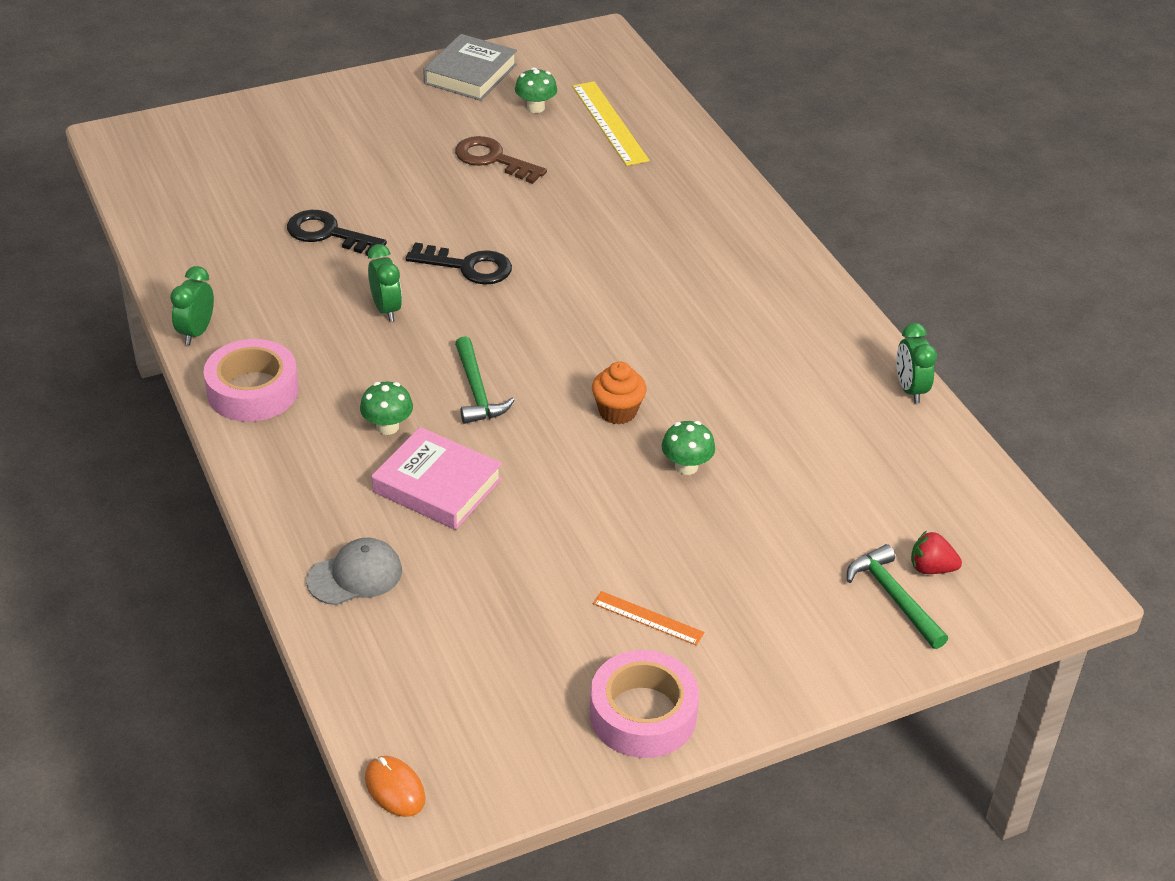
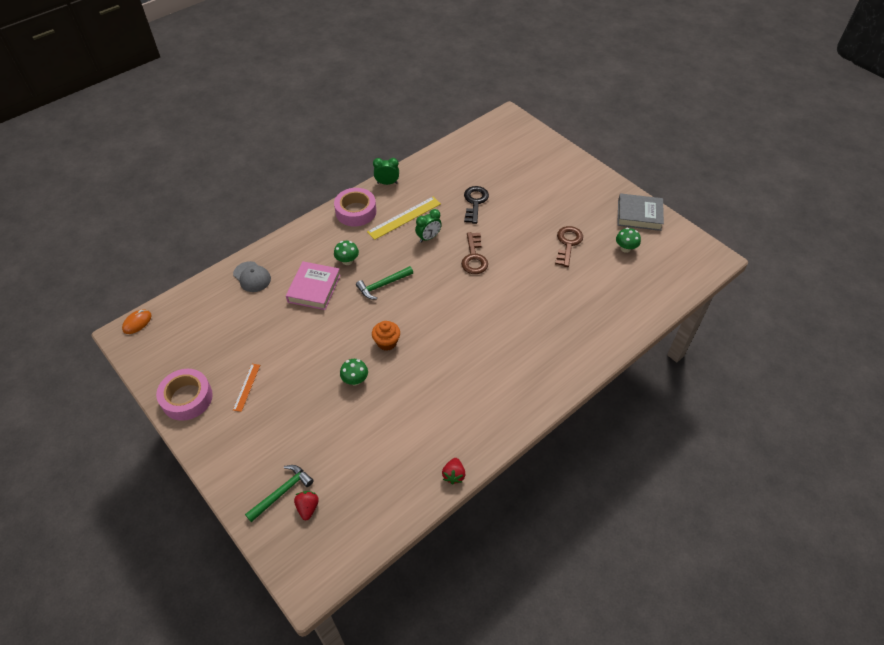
camera: 75 degrees right, 10 degrees up
(468, 267) = (474, 258): black key -> brown key
(609, 123) = (631, 282): yellow ruler -> yellow ruler (404, 217)
(910, 389) = (453, 475): green clock -> red strawberry

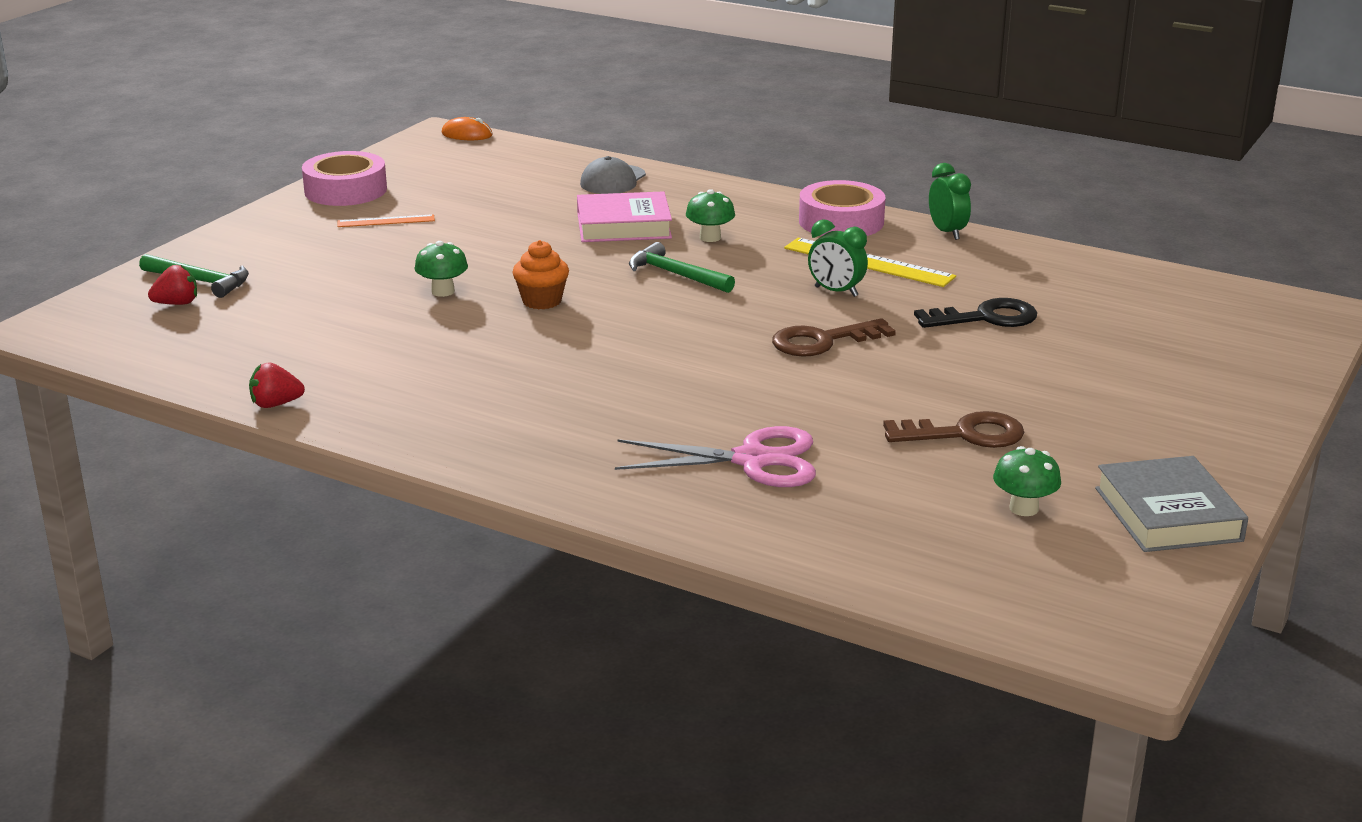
camera: 70 degrees right, 25 degrees down
(567, 311) = (752, 460): none -> pink scissors

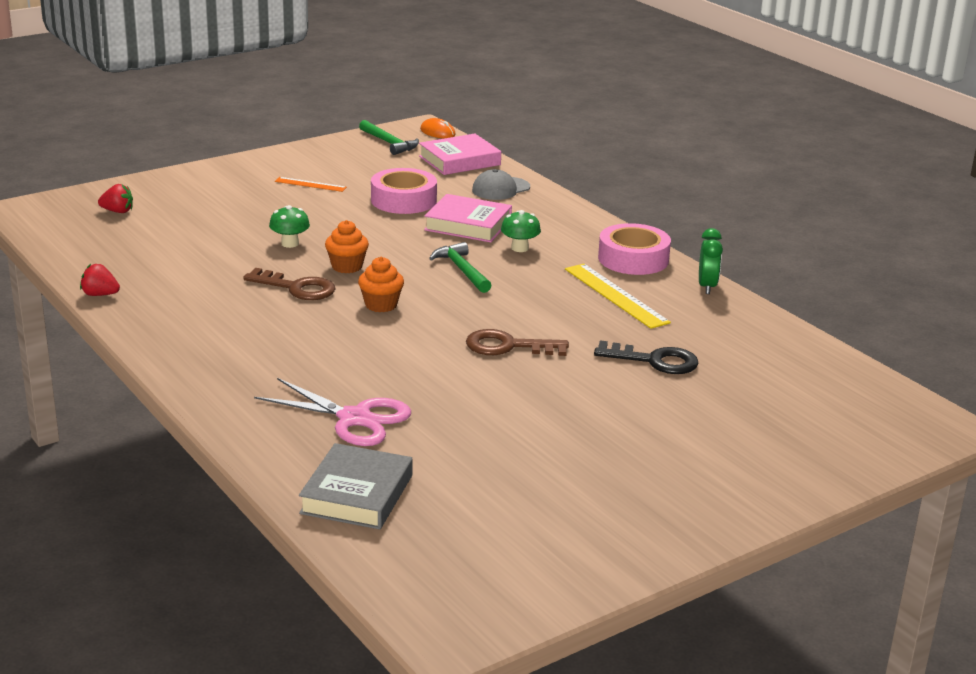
camera: 25 degrees right, 0 degrees up
(200, 281) = (148, 200): green hammer -> green hammer (389, 143)
(345, 190) = (309, 156): pink tape -> pink tape (403, 200)
(530, 160) = (459, 160): none -> pink book
(632, 333) = (381, 305): none -> orange cupcake
(836, 292) = (563, 312): green clock -> none
(965, 434) = (529, 444): brown key -> brown key (297, 288)
(1024, 508) = (504, 511): green mushroom -> none
(1168, 514) = (608, 549): grey book -> grey book (357, 494)

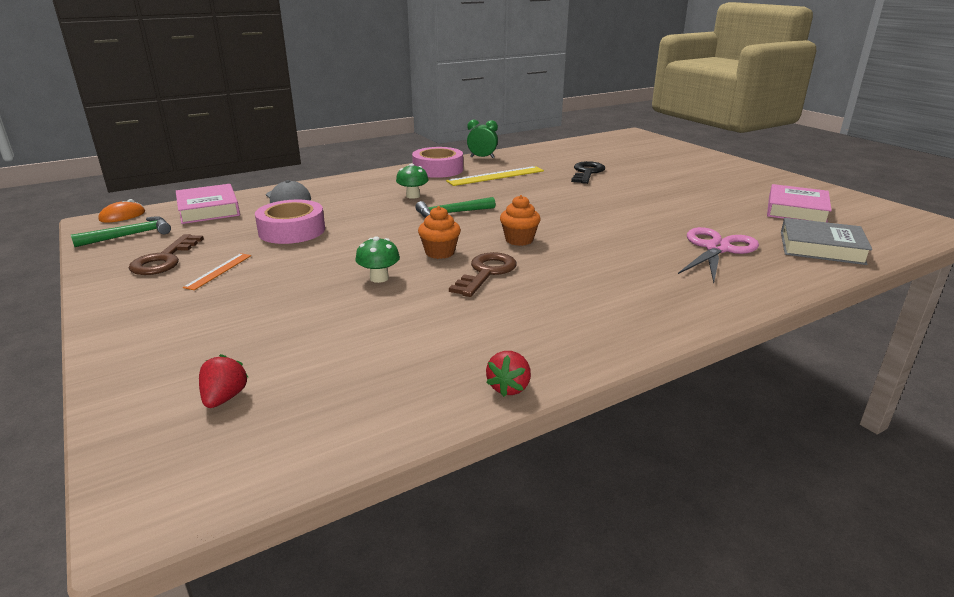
camera: 85 degrees left, 0 degrees up
(468, 225) = (360, 209): pink book -> pink book (796, 210)
(508, 346) = (580, 204): brown key -> brown key (164, 260)

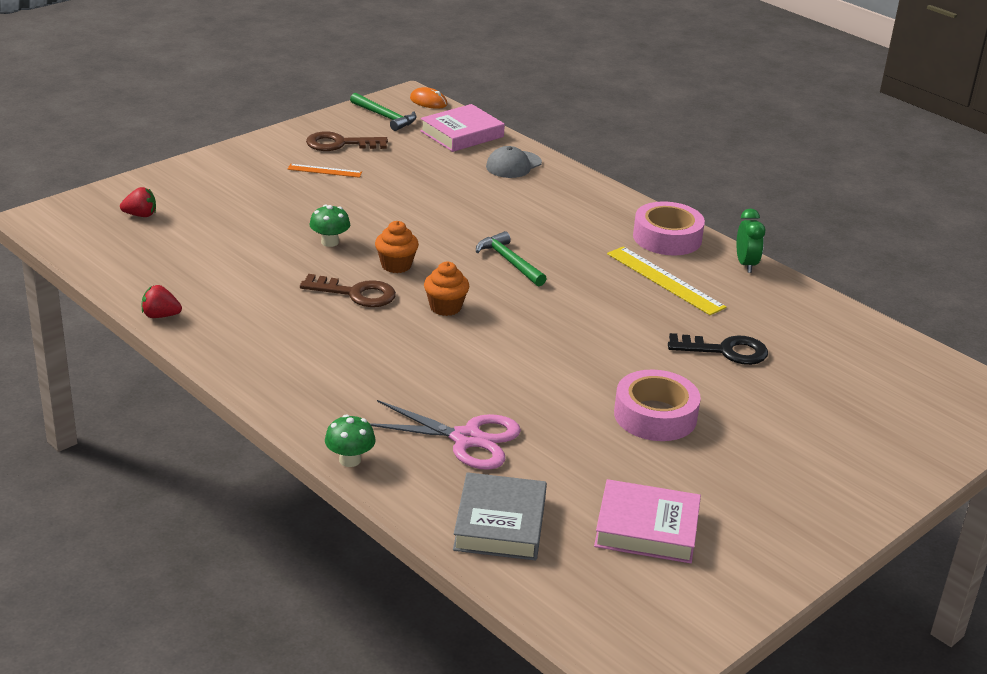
camera: 75 degrees right, 5 degrees up
(292, 230) = (424, 184): pink tape -> pink tape (655, 415)
(413, 196) = (556, 232): green mushroom -> green mushroom (350, 460)

